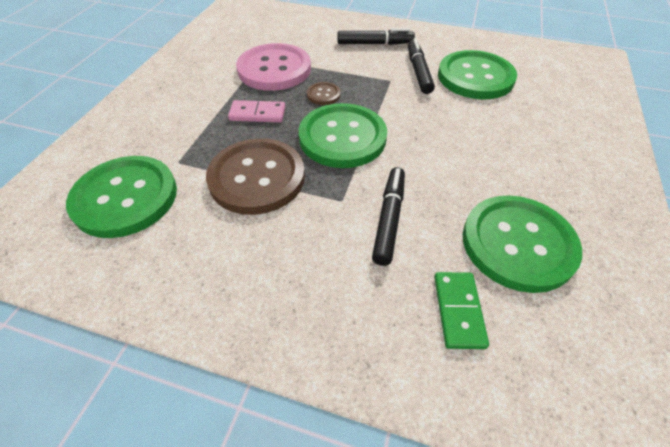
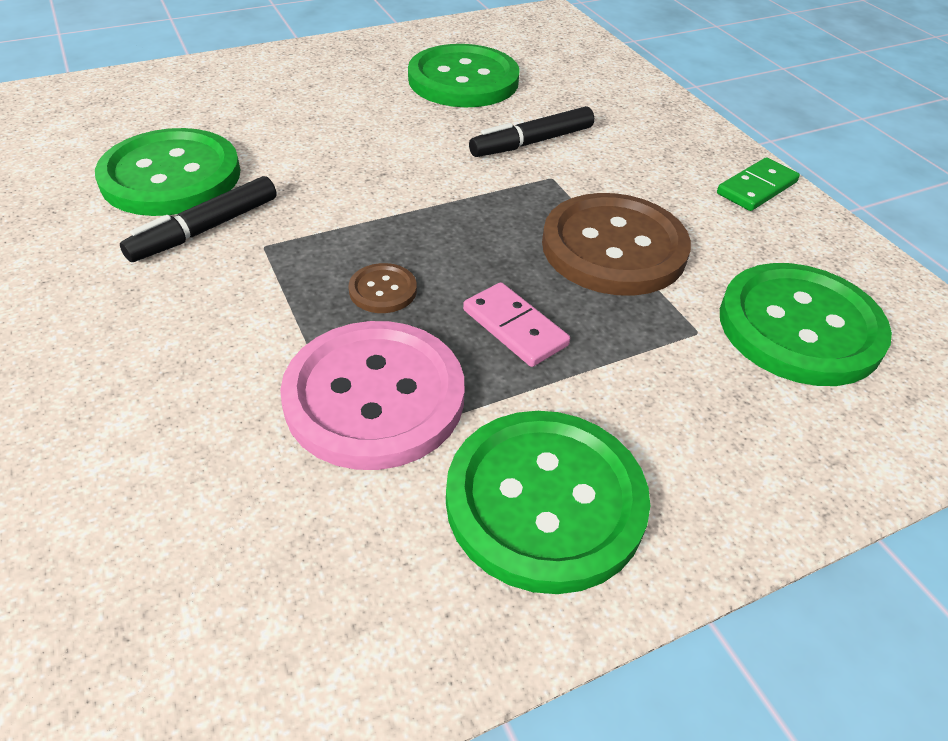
camera: 135 degrees left, 5 degrees down
(342, 137) = (457, 223): green button -> green button (545, 501)
(374, 44) = (138, 319): black marker -> none
(458, 311) = (567, 86): green domino -> green domino (757, 188)

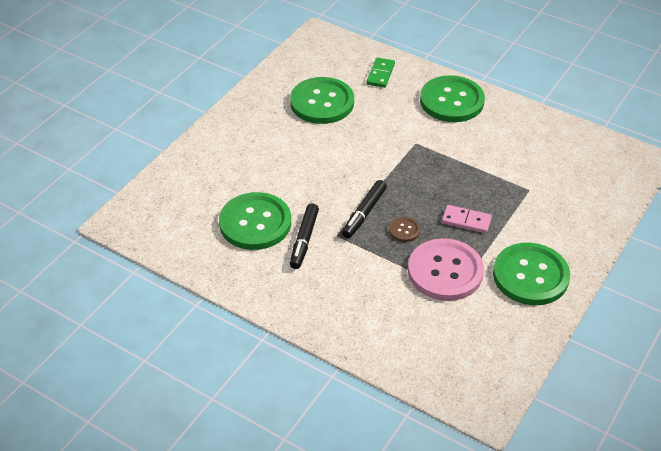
camera: 30 degrees left, 0 degrees up
(532, 142) = (390, 127): black marker -> black marker (364, 213)
(614, 248) = (470, 167): brown button -> none
(757, 188) = (501, 108): green domino -> green domino (380, 74)
(800, 327) = (561, 170): green button -> green button (451, 101)

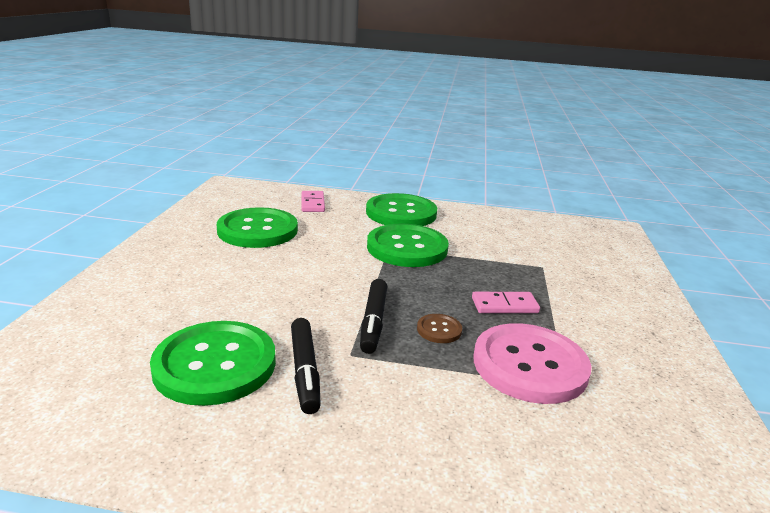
camera: 25 degrees left, 20 degrees down
(380, 74) = (313, 203): green domino -> pink domino
(530, 276) = (632, 346): green button -> green button (407, 248)

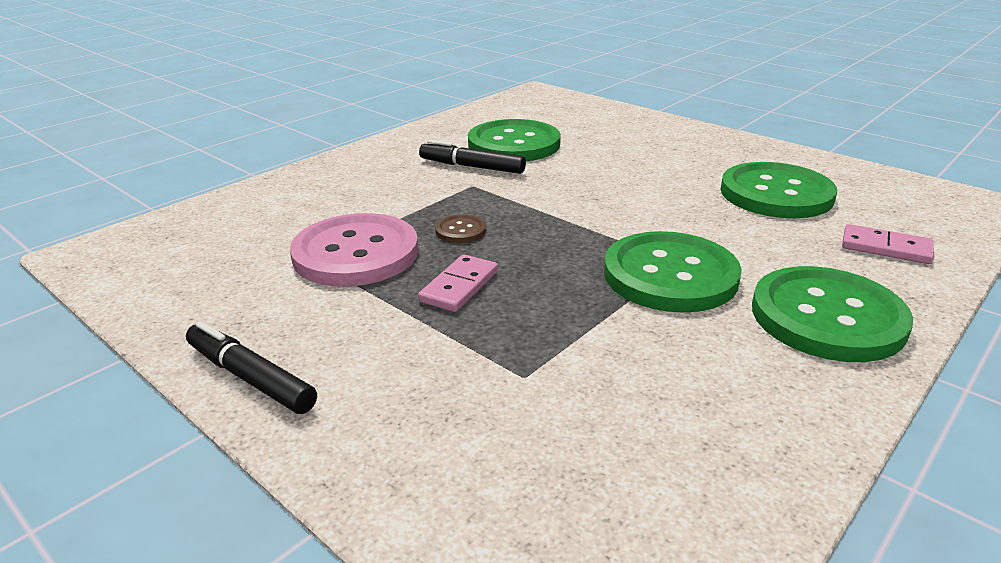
camera: 125 degrees right, 5 degrees up
(373, 322) = (509, 205): black marker -> black marker (250, 378)

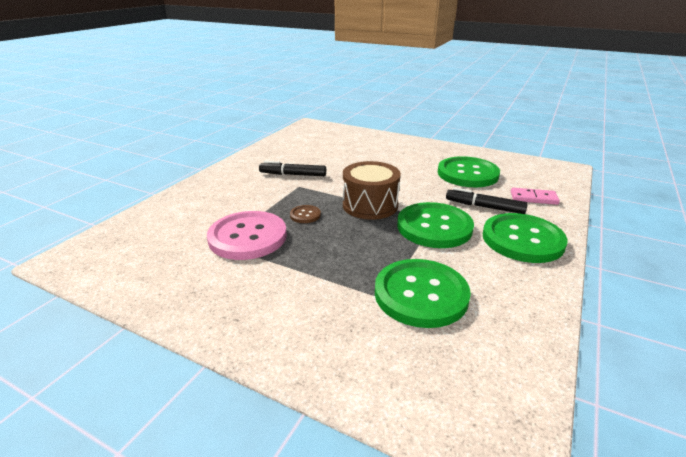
camera: 15 degrees left, 0 degrees up
(250, 378) = (219, 326): black marker -> black marker (484, 207)
(459, 286) = (321, 249): pink domino -> none
(514, 144) = (311, 158): green button -> green button (421, 294)
(575, 227) = (370, 205): none -> brown drum

